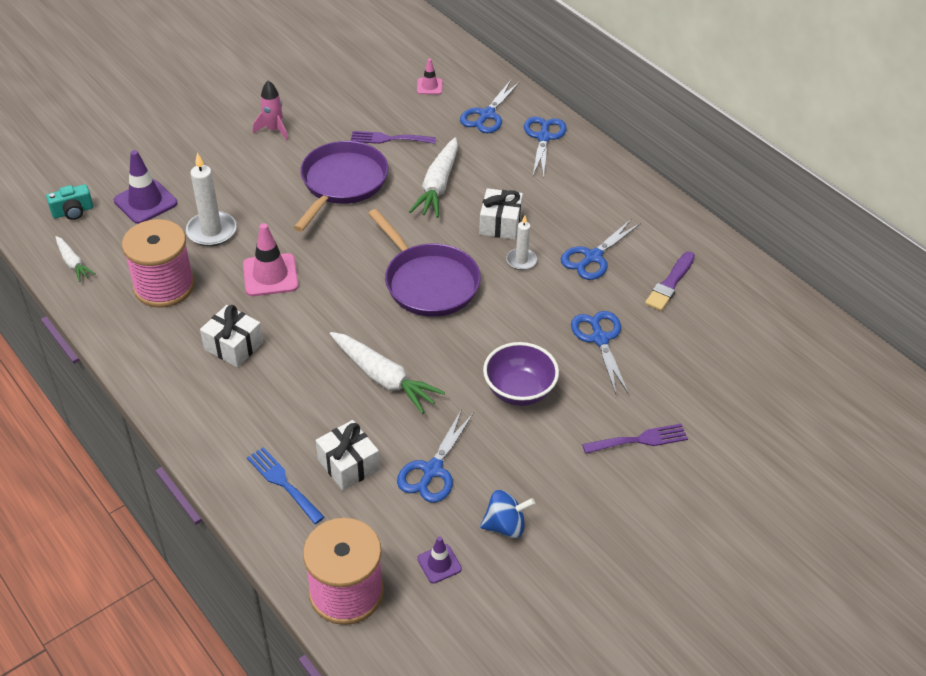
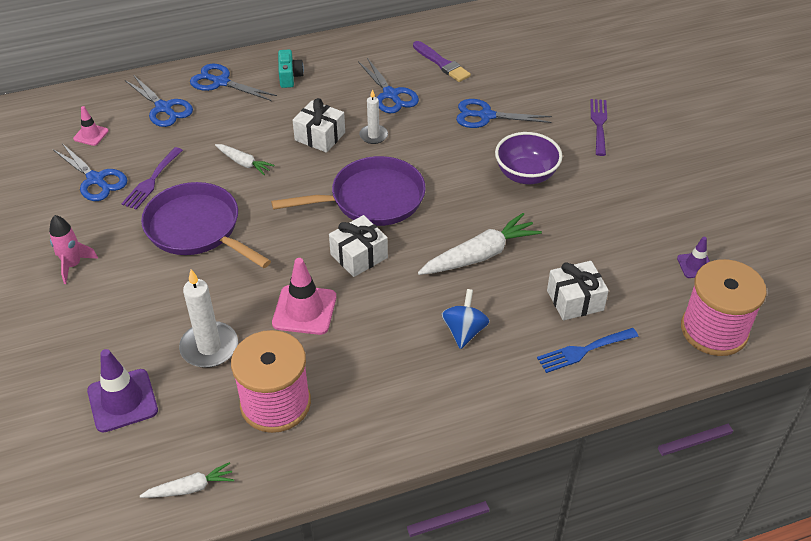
camera: 70 degrees left, 0 degrees up
(73, 212) = (95, 477): turquoise camera -> turquoise camera (289, 77)
(233, 346) = (393, 357): white gift -> white gift (359, 256)
(432, 470) = (596, 247): blue scissors -> blue scissors (96, 179)
(438, 185) = (243, 163): white carrot -> white carrot, size x0.56
(505, 526) = (665, 218): blue spinning top -> blue spinning top (464, 331)

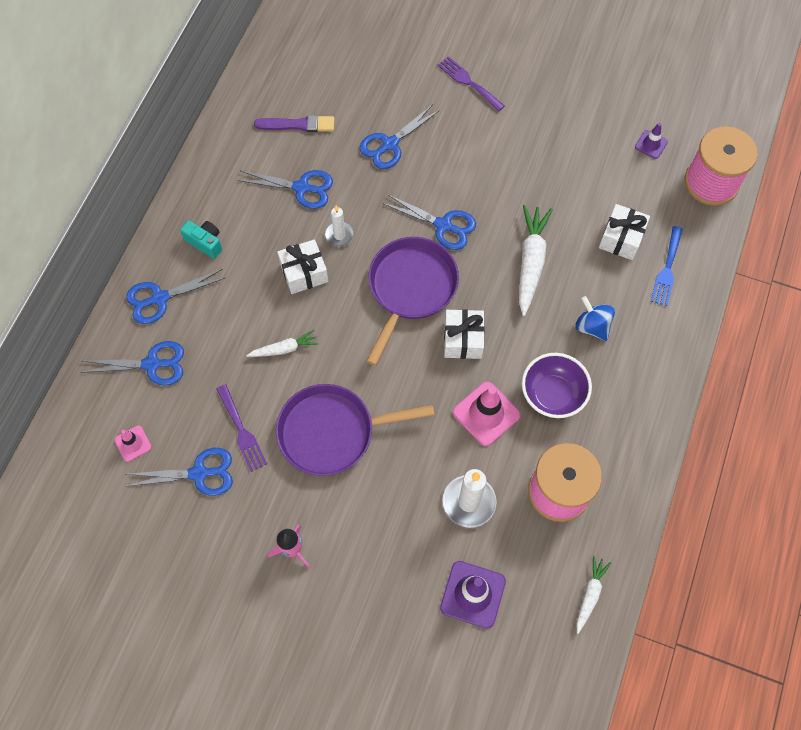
camera: 50 degrees left, 20 degrees up
(451, 185) = (443, 225): none -> blue scissors
(526, 175) = (477, 170): purple bowl -> purple bowl (552, 395)

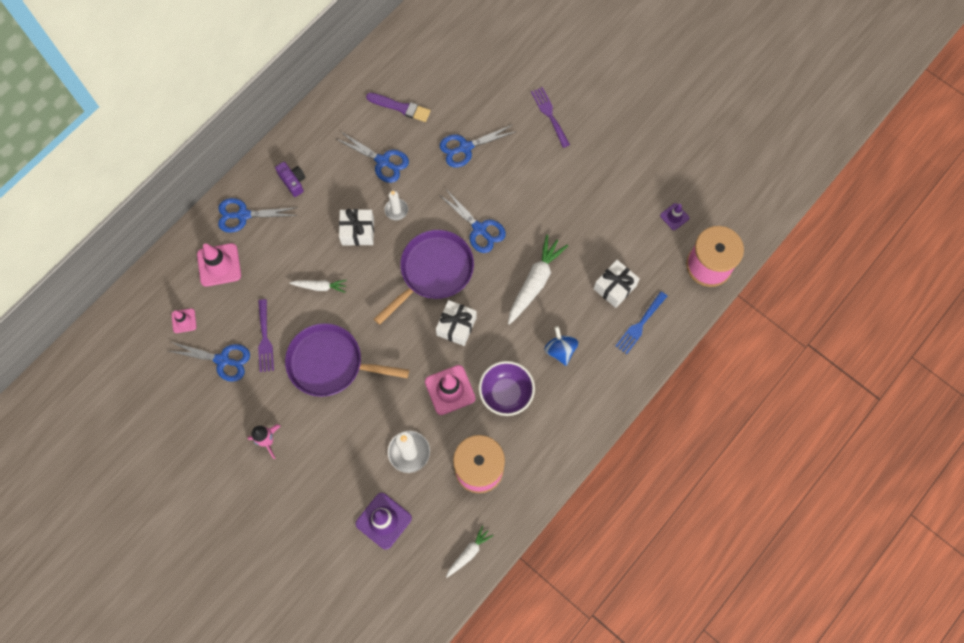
camera: 20 degrees right, 5 degrees up
(152, 364) = (219, 265): blue scissors -> pink traffic cone
(205, 242) = (293, 181): turquoise camera -> purple camera

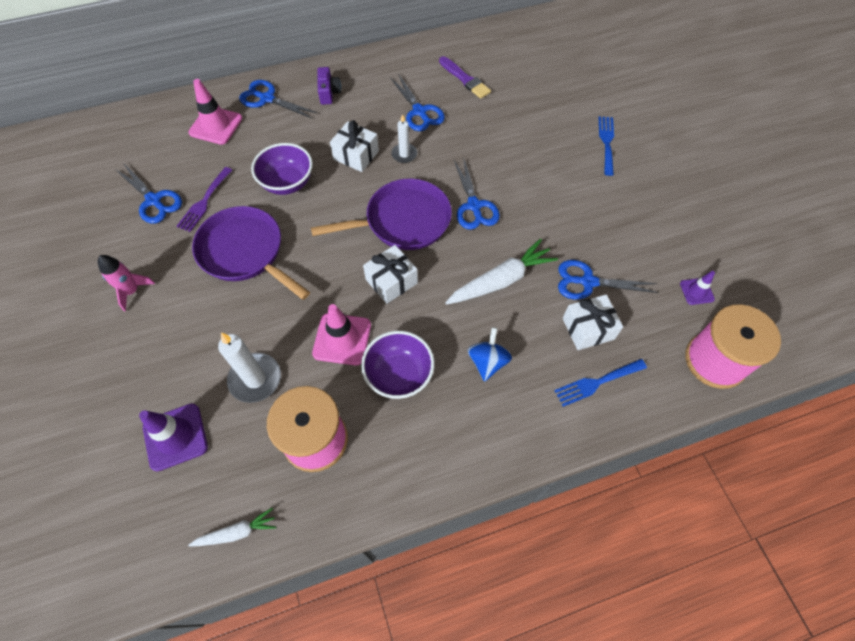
camera: 30 degrees right, 10 degrees down
(184, 321) = (150, 153): pink traffic cone -> none
(320, 286) = (287, 183): white carrot -> purple bowl
(465, 147) = (505, 134): blue scissors -> blue scissors (588, 282)
(549, 114) = (606, 142): purple fork -> blue fork

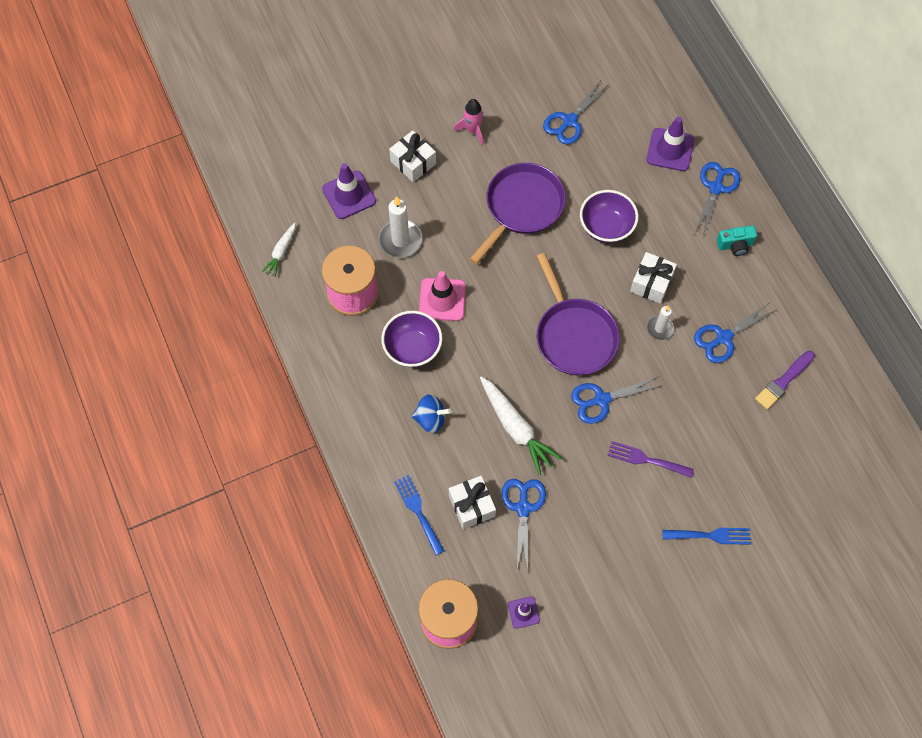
camera: 85 degrees right, 5 degrees up
(204, 202) = (573, 162): purple fork -> purple fork (645, 459)
(216, 125) = (670, 150): pink traffic cone -> purple traffic cone
(236, 532) = (281, 252): white carrot -> white carrot turned 45 degrees clockwise
(329, 93) = (735, 245): purple camera -> turquoise camera
(391, 281) = (504, 332): white gift -> white gift (413, 162)

